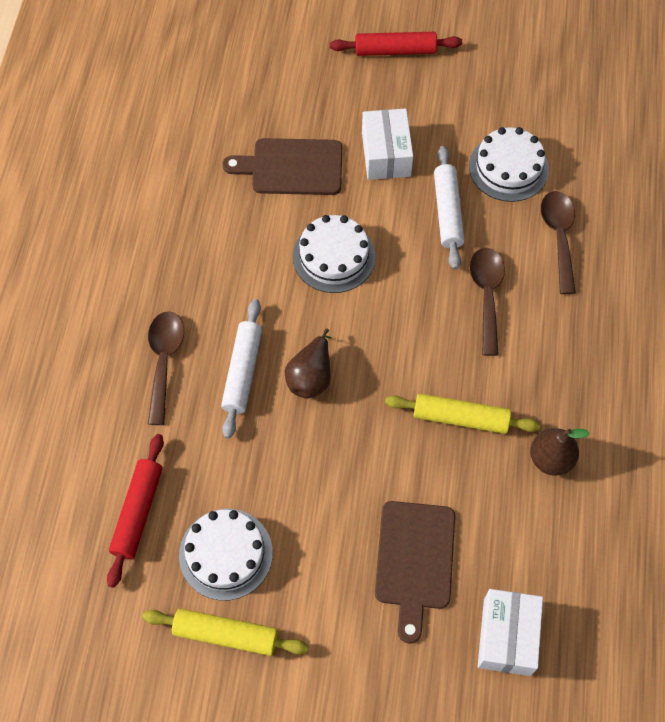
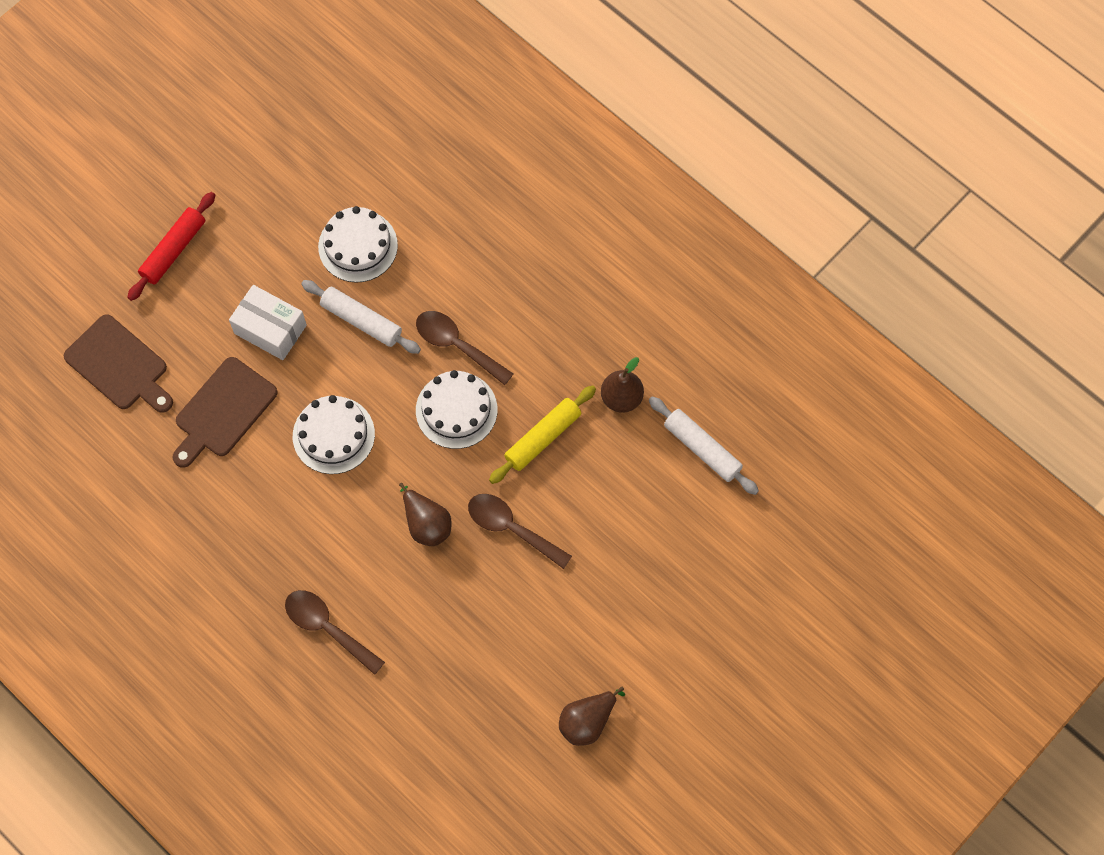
camera: 55 degrees left, 5 degrees up
(137, 512) = (443, 728): red rolling pin -> none
(226, 554) = (525, 682): white cake -> white cake (456, 410)
(226, 634) = (587, 721): yellow rolling pin -> brown pear
(243, 372) = (383, 573): white rolling pin -> white rolling pin (702, 449)
(414, 561) = (628, 549): brown cutting board -> brown cutting board (119, 366)
(506, 636) = (727, 525): white box -> none
(558, 237) = (448, 255): brown spoon -> brown spoon (511, 528)

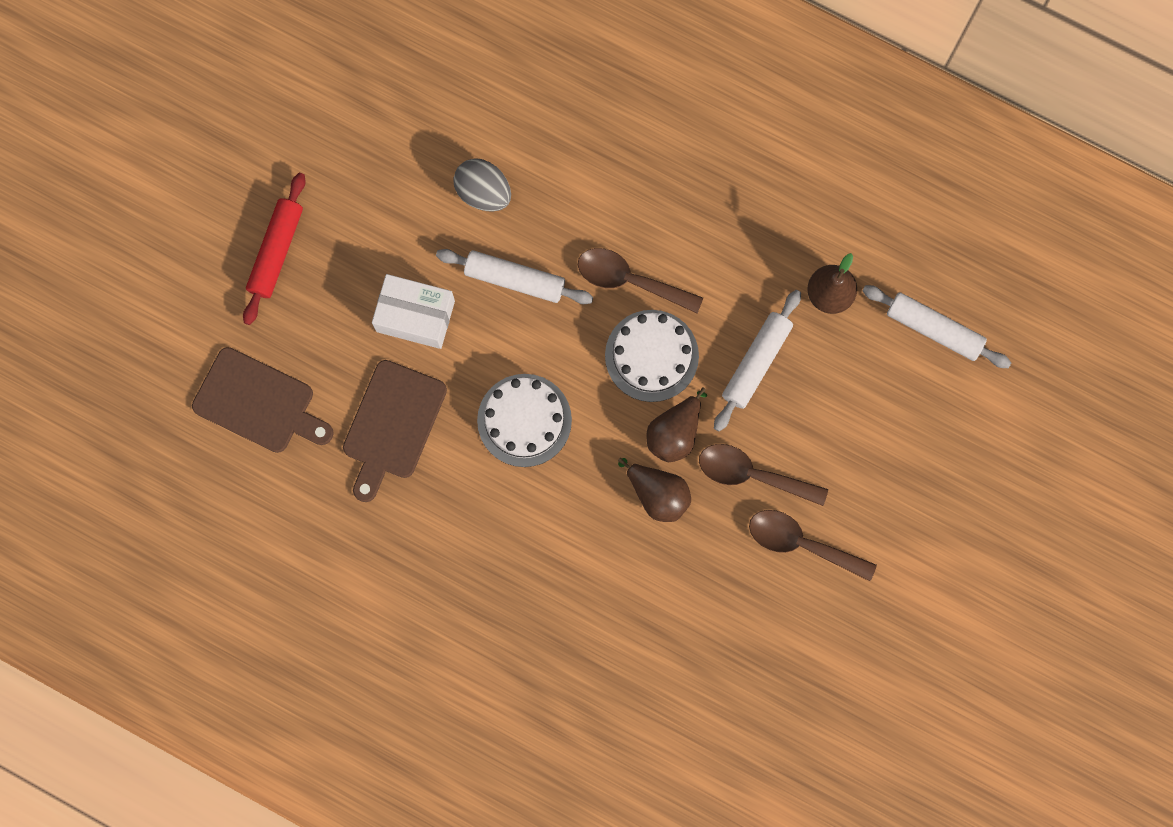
camera: 15 degrees left, 10 degrees up
(327, 628) = (585, 640): brown spoon -> brown spoon (801, 543)
(358, 246) = (483, 192): white cake -> grey egg
(542, 437) = (756, 362): yellow rolling pin -> white rolling pin
(587, 721) = (896, 667): brown pear -> brown pear (674, 433)

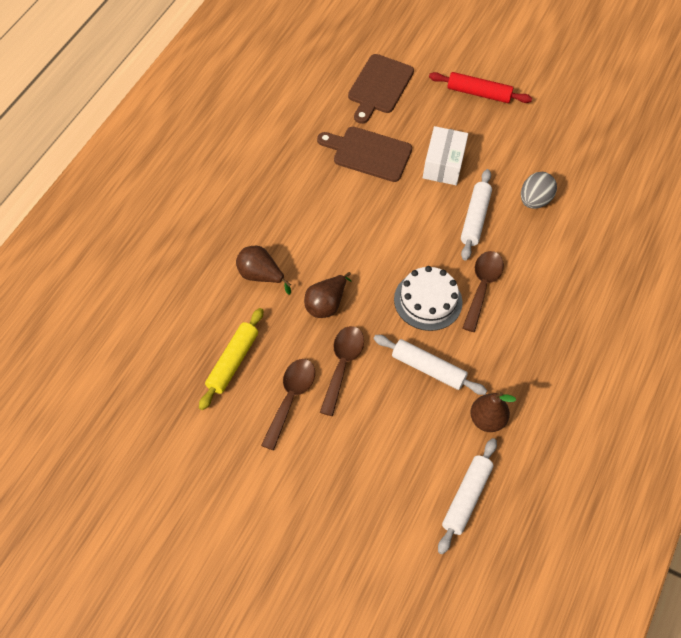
camera: 85 degrees right, 20 degrees down
(524, 420) = (376, 225): white cake -> none
(674, 433) = (371, 315): brown pear -> brown pear (260, 276)
(747, 621) = (232, 362): none -> yellow rolling pin

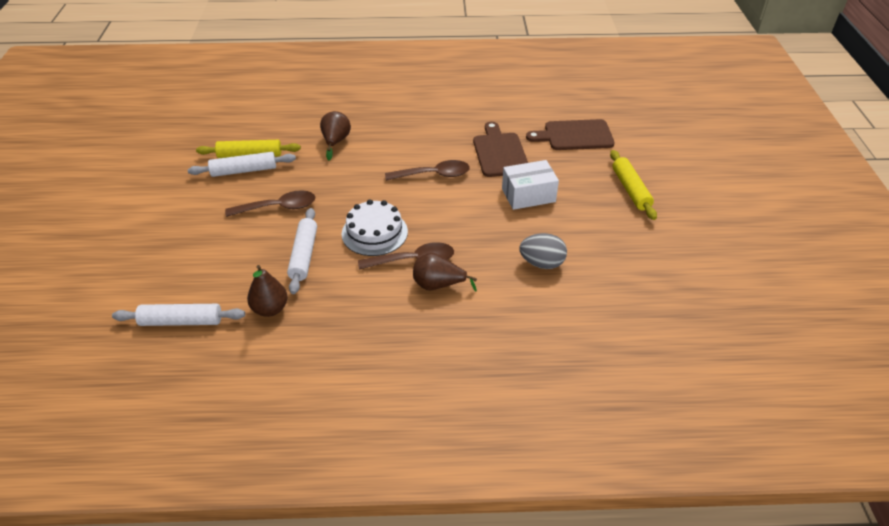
camera: 65 degrees right, 15 degrees down
(290, 398) = (232, 192): brown spoon -> brown spoon (434, 175)
(326, 304) = (331, 180): brown pear -> brown pear (438, 285)
(475, 219) = (486, 232): white rolling pin -> white rolling pin (244, 171)
(479, 93) = (631, 190): red rolling pin -> yellow rolling pin

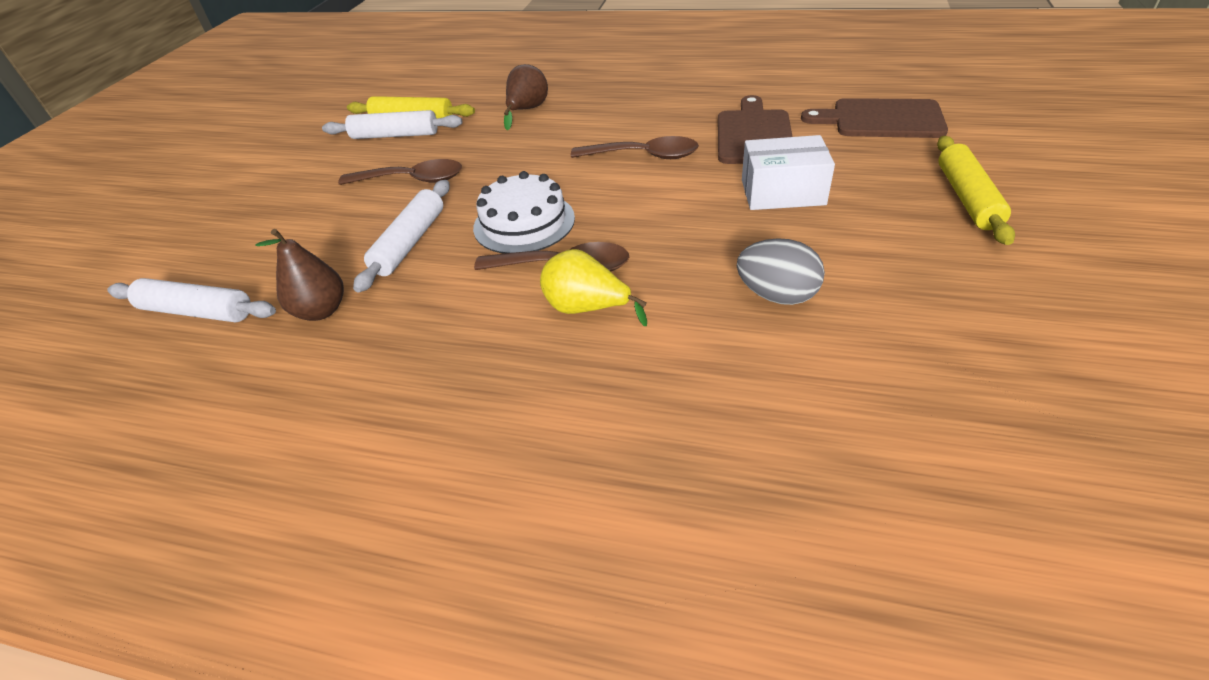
camera: 20 degrees right, 0 degrees up
(438, 285) = (587, 308): brown pear -> yellow pear

